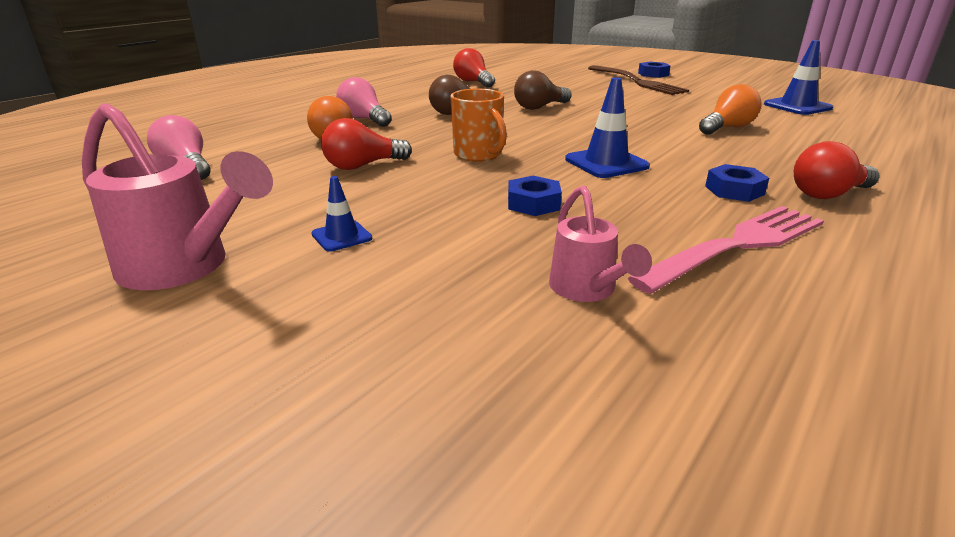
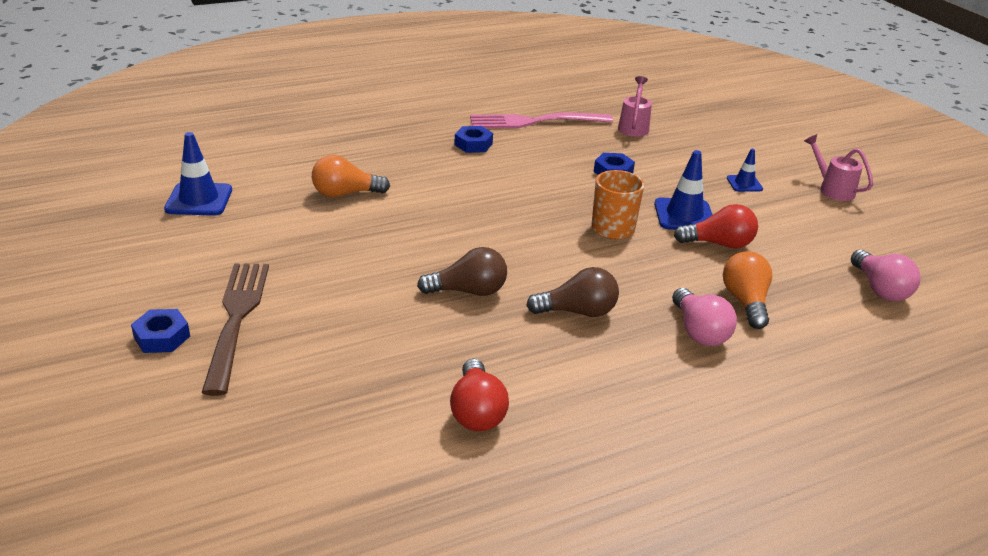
camera: 155 degrees left, 5 degrees up
(184, 267) = (832, 189): pink watering can -> pink watering can, size x0.60
(606, 163) = (519, 188): blue traffic cone -> blue traffic cone (684, 215)
(828, 194) = (424, 127): red light bulb -> none

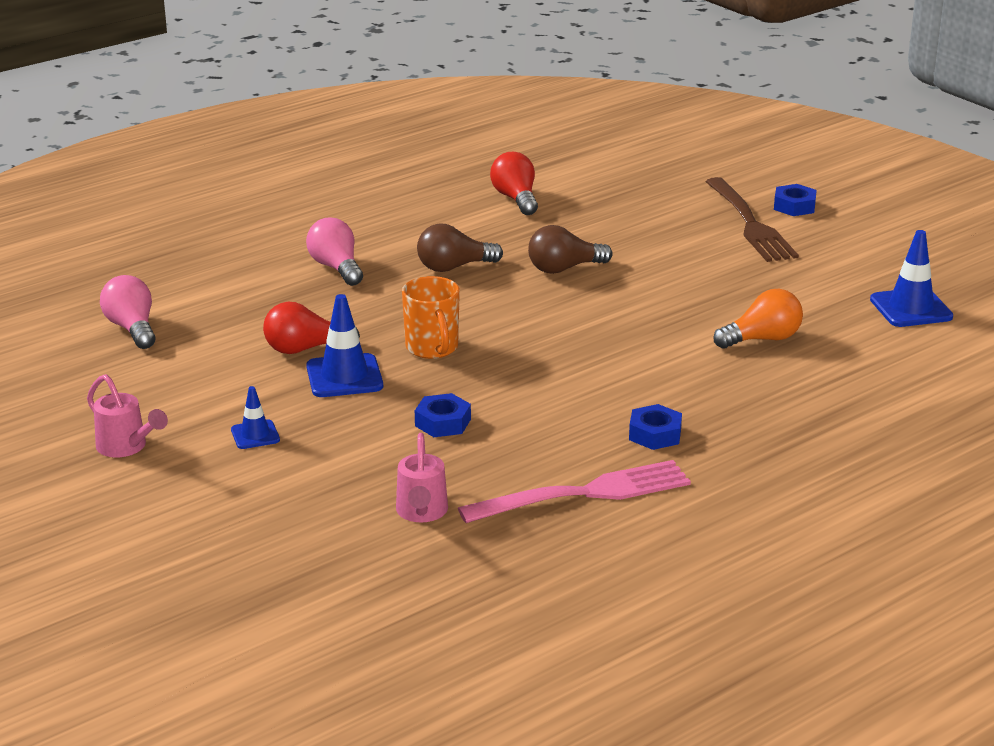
camera: 170 degrees right, 5 degrees down
(745, 302) = (286, 297): orange light bulb -> none

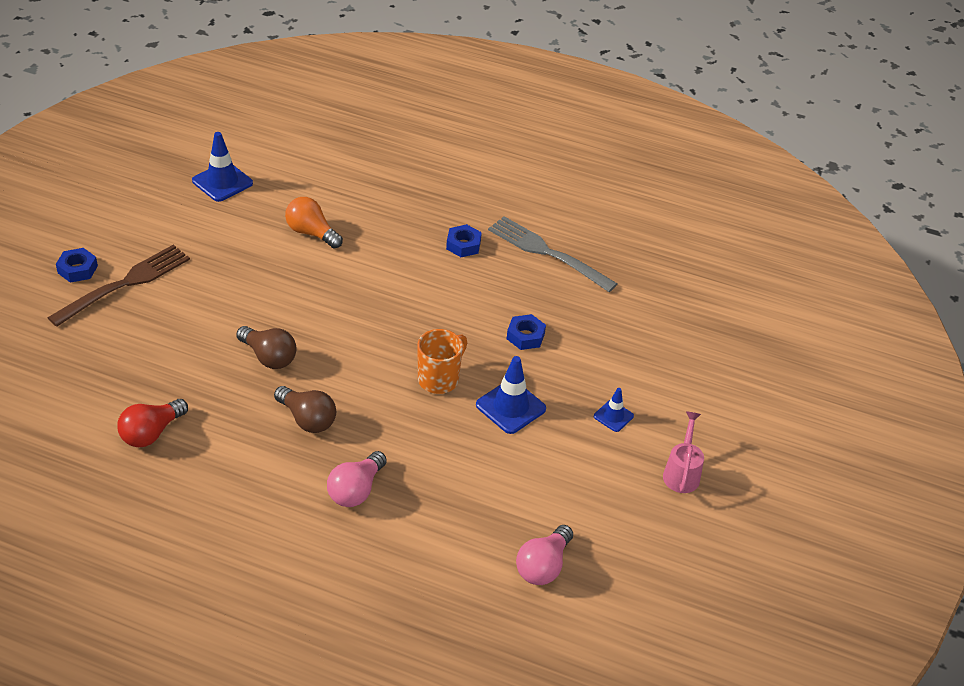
camera: 125 degrees left, 15 degrees up
(305, 349) = (492, 446): red light bulb -> none
(421, 513) = (621, 307): pink watering can -> none
(584, 494) = (547, 253): pink fork -> grey fork

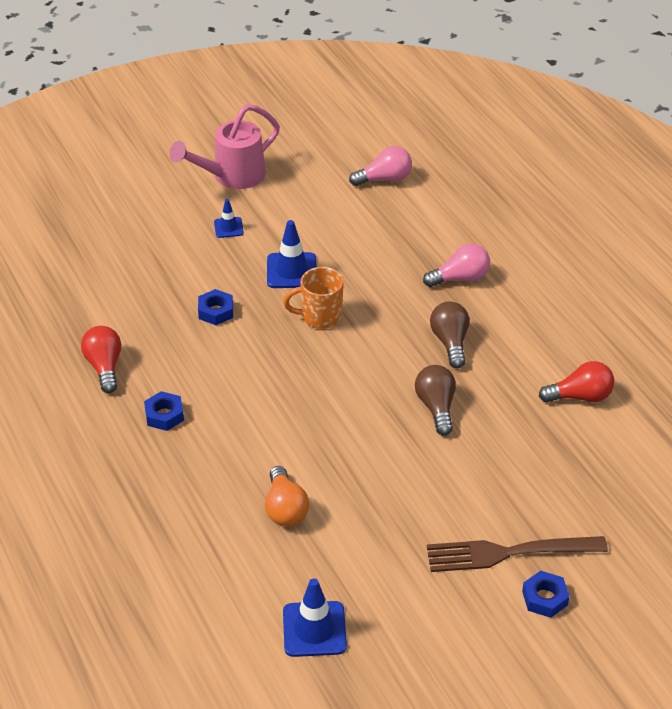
camera: 135 degrees left, 0 degrees up
(547, 253) = (104, 367): grey fork -> red light bulb
(682, 473) = (232, 176): pink watering can -> pink watering can, size x1.68

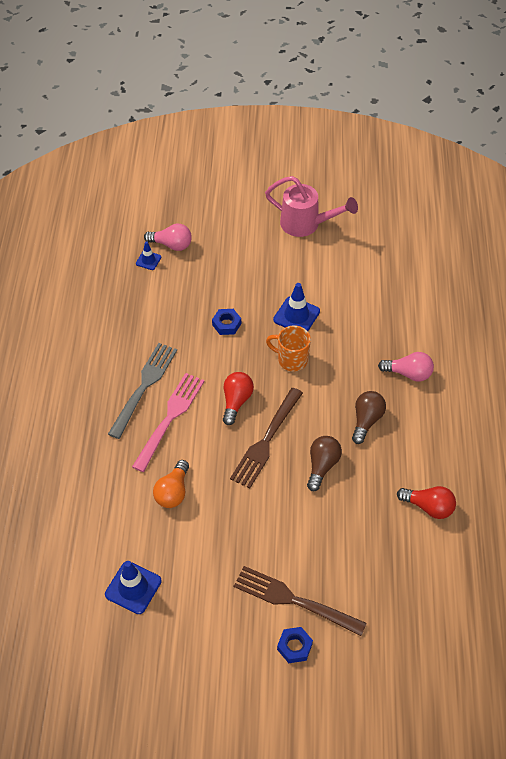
camera: 30 degrees right, 10 degrees up
(104, 367) = (131, 333): red light bulb -> red light bulb (236, 401)
(164, 415) = (144, 386): blue nut -> grey fork
(222, 434) = (170, 418): none -> pink fork
(228, 227) = (277, 263): blue traffic cone -> blue traffic cone (148, 260)
(232, 176) = (306, 224): pink watering can -> pink watering can turned 150 degrees counterclockwise
(354, 409) = (266, 440): none -> brown fork
(384, 179) = (409, 270): pink light bulb -> pink light bulb (171, 245)

